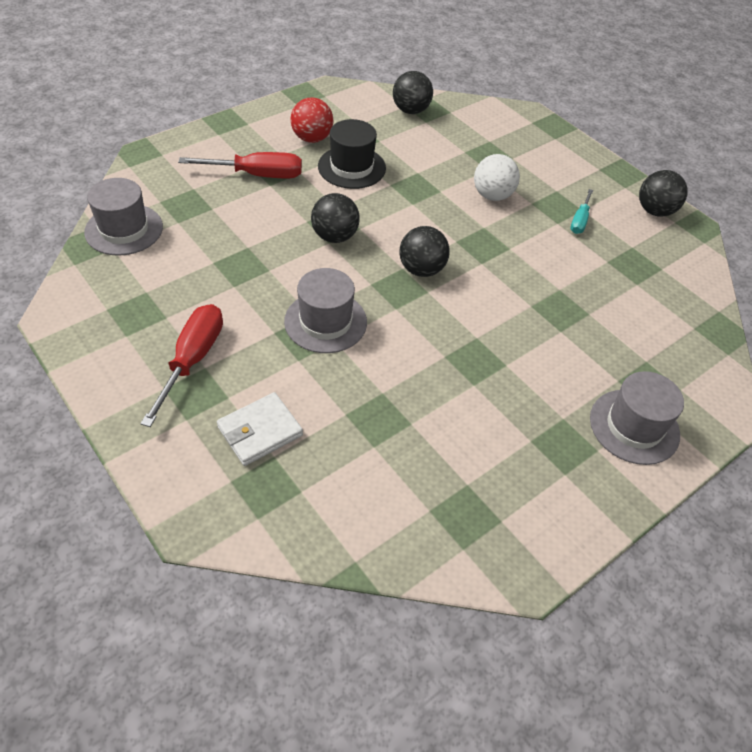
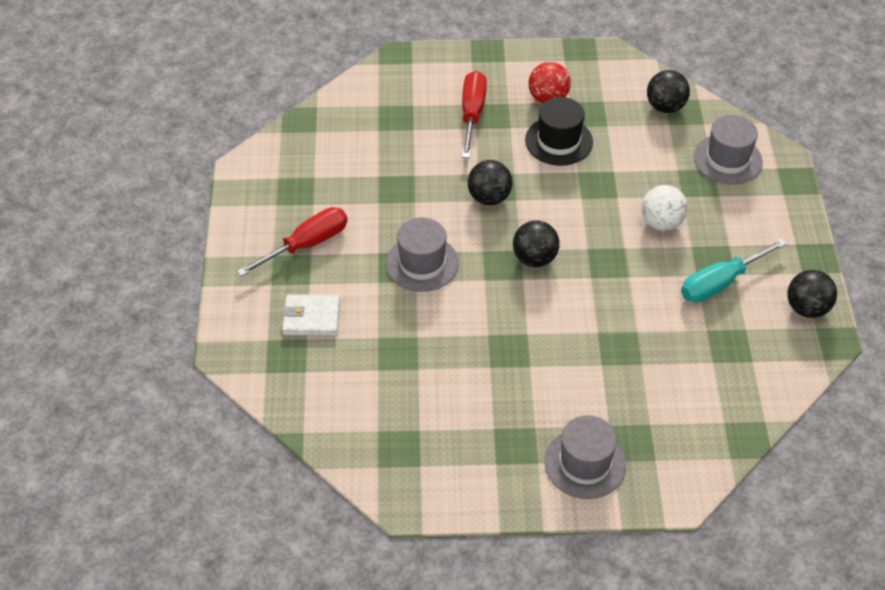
camera: 40 degrees right, 0 degrees up
(124, 229) = (335, 118): grey hat -> grey hat (727, 159)
(257, 175) = (472, 114): red screwdriver -> red screwdriver turned 120 degrees counterclockwise
(580, 220) = (721, 282): turquoise screwdriver -> turquoise screwdriver, size x1.77

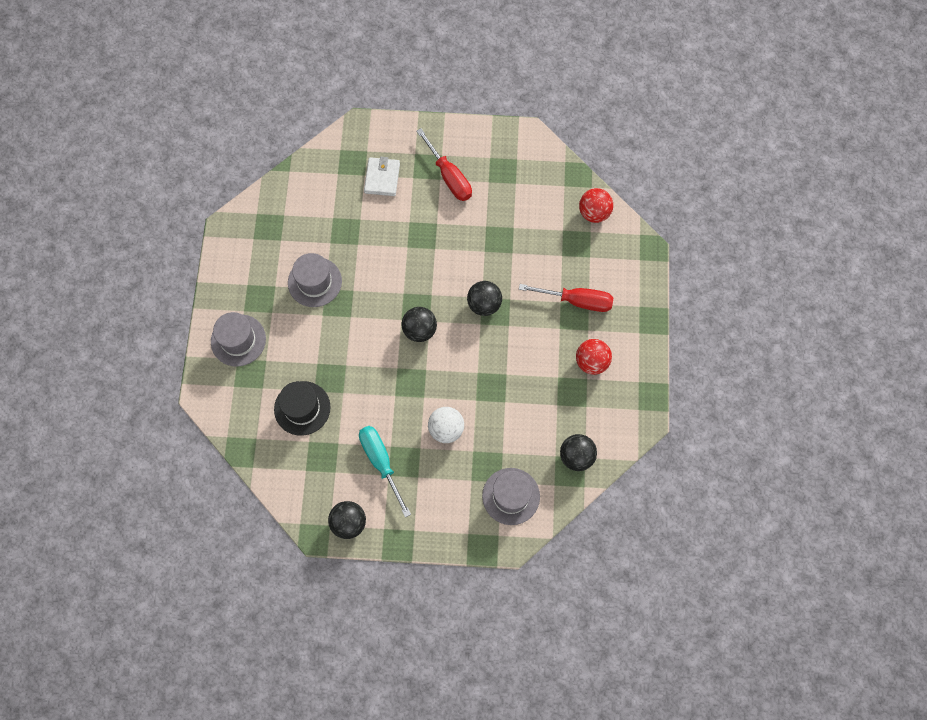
camera: 95 degrees right, 20 degrees up
(352, 103) = (594, 213): none -> red ball
(422, 263) = (423, 252): grey hat -> grey hat (314, 282)
(558, 141) = (541, 364): black hat -> black hat (302, 408)

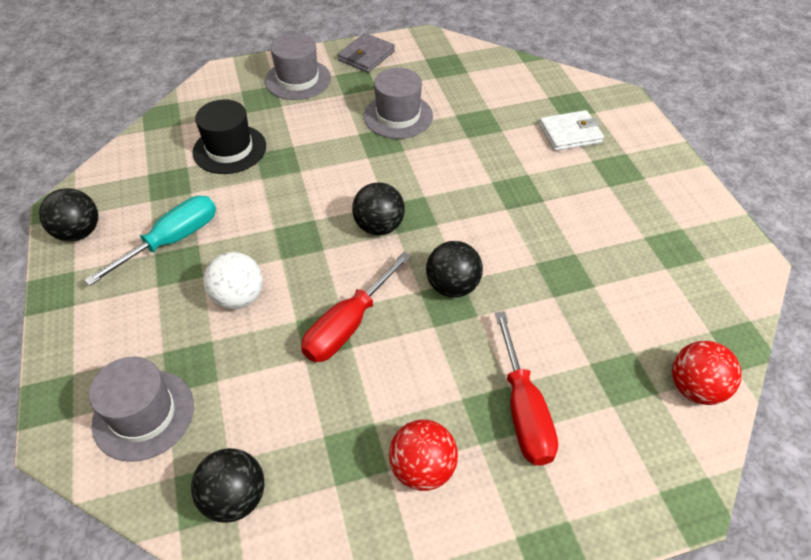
camera: 70 degrees right, 20 degrees down
(230, 280) = (366, 56): none -> grey wallet
(449, 176) = (620, 193): red screwdriver -> red screwdriver (349, 324)

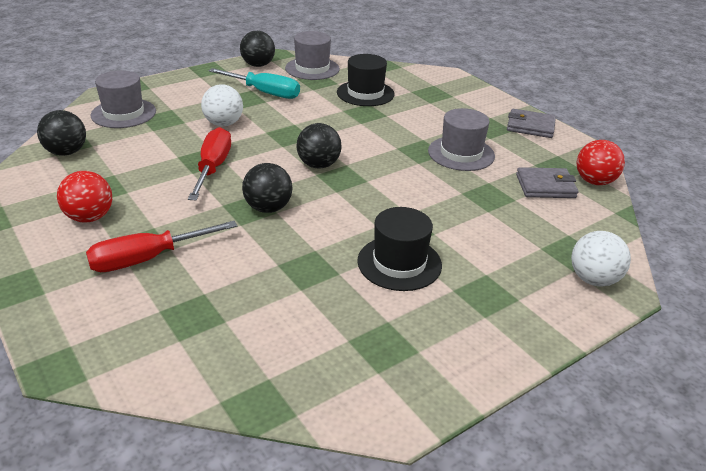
camera: 70 degrees right, 15 degrees down
(298, 79) = (468, 103): grey hat -> grey hat (312, 68)
(349, 324) = (213, 168): red screwdriver -> red screwdriver turned 75 degrees clockwise
(474, 84) = (545, 186): none -> grey wallet
(567, 209) = (399, 263): none -> black hat
(570, 134) = (518, 255): white wallet -> none
(607, 106) = (593, 279): none -> white ball
(695, 388) = (189, 367): red ball -> red ball (594, 181)

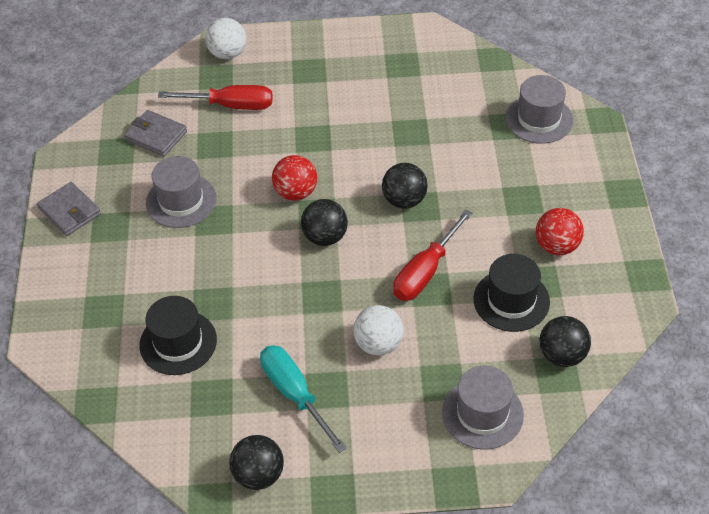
camera: 145 degrees left, 15 degrees up
(148, 259) = (522, 183): red screwdriver -> red screwdriver (230, 105)
(312, 68) = (194, 433): grey hat -> grey hat (539, 119)
(399, 263) = (343, 112): black hat -> black hat (511, 300)
(594, 181) = (110, 125): red ball -> red ball (296, 192)

